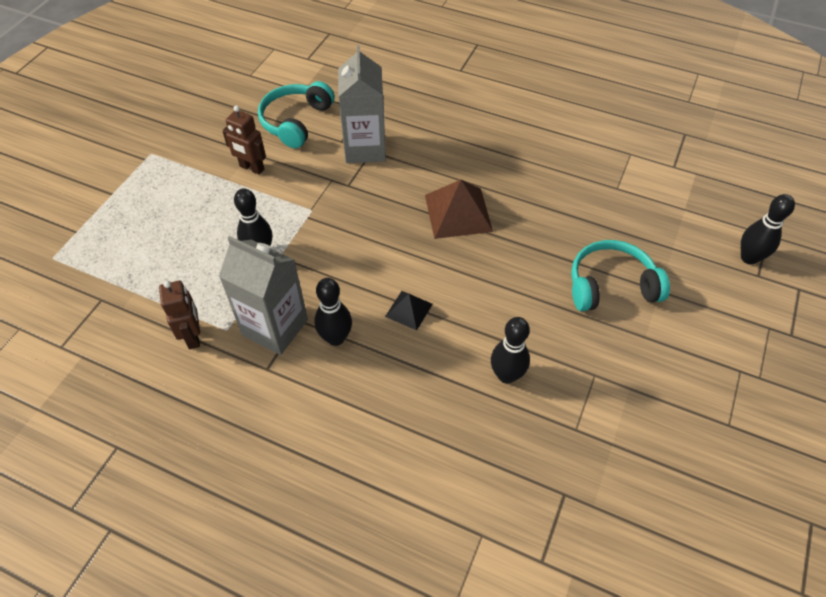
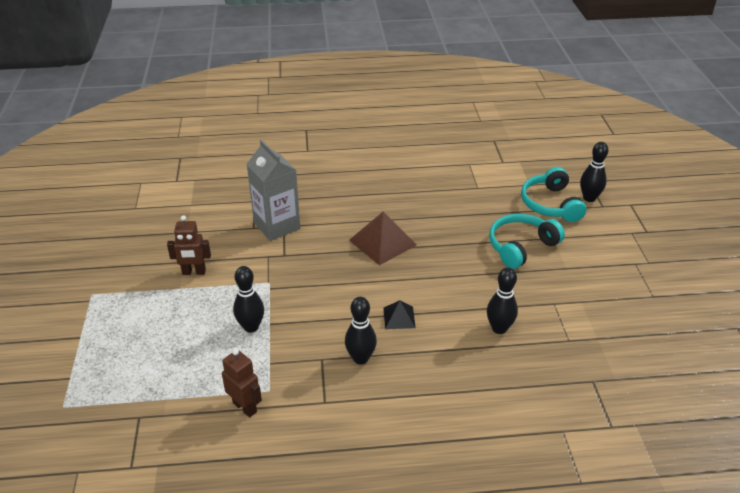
camera: 30 degrees left, 15 degrees down
(275, 327) = (307, 372): grey carton -> none
(296, 121) = (204, 227): turquoise headphones -> turquoise headphones (550, 204)

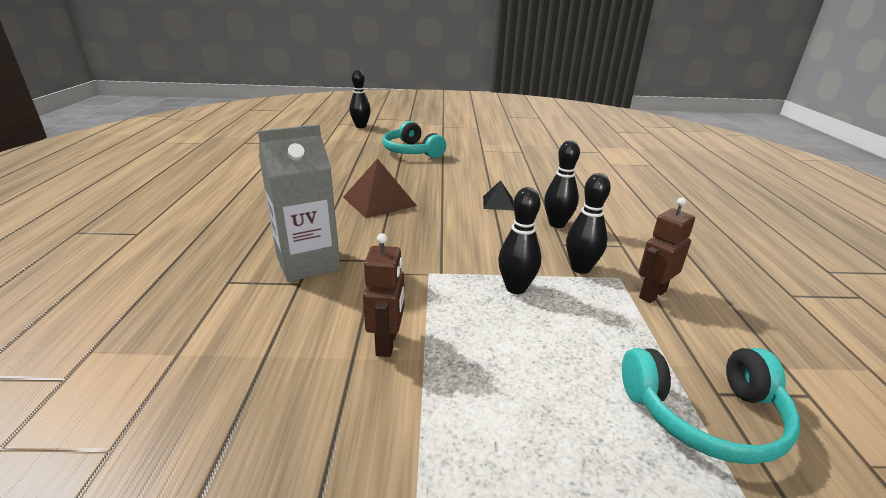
camera: 85 degrees left, 10 degrees down
(499, 328) = (511, 169): black bowling pin -> black bowling pin (580, 268)
(550, 204) = (360, 137): turquoise headphones -> turquoise headphones (705, 415)

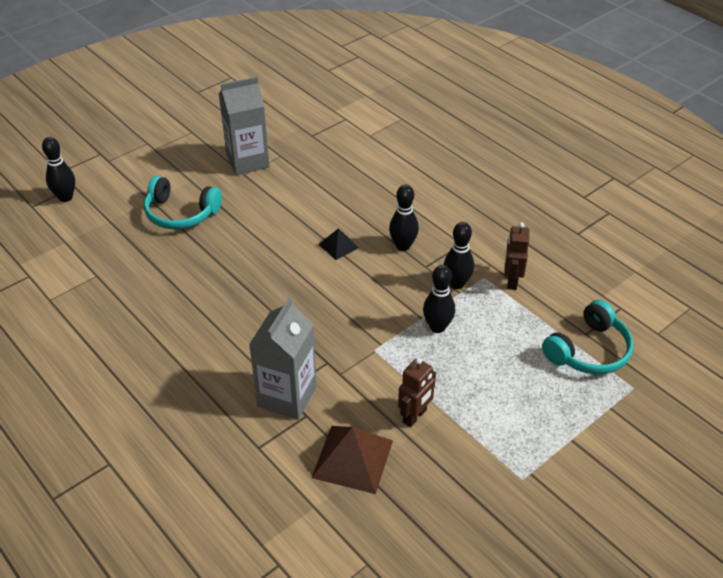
camera: 40 degrees left, 15 degrees up
(379, 201) = (247, 301): brown pyramid -> brown pyramid (353, 459)
(387, 343) = (415, 416): brown robot -> brown robot turned 75 degrees clockwise
(494, 147) = (248, 161): none -> grey carton

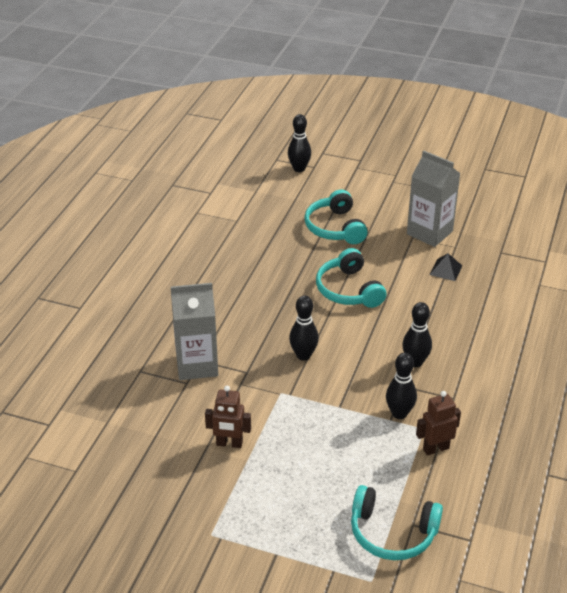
camera: 60 degrees right, 5 degrees down
(276, 244) = (348, 290): none -> turquoise headphones
(338, 246) = (379, 325): black pyramid -> black pyramid (446, 270)
(353, 459) = (163, 425): brown pyramid -> none
(437, 327) = (337, 420): black bowling pin -> black bowling pin (303, 355)

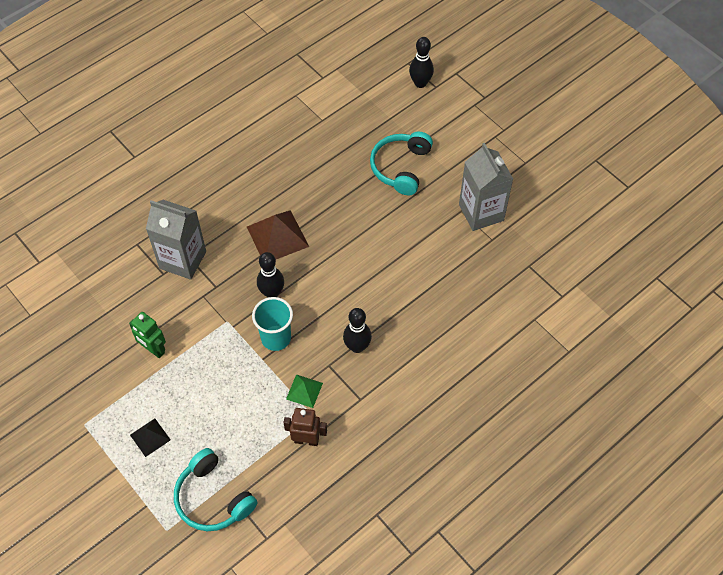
camera: 30 degrees right, 20 degrees up
(229, 444) = (153, 349): brown robot -> green robot
(271, 314) = (277, 236): none -> brown pyramid
(337, 386) = (276, 338): none -> turquoise cup
(348, 290) = (360, 242): turquoise headphones -> none
(399, 413) = (304, 391): black bowling pin -> green pyramid
(446, 270) = (462, 261): black pyramid -> black pyramid (150, 437)

